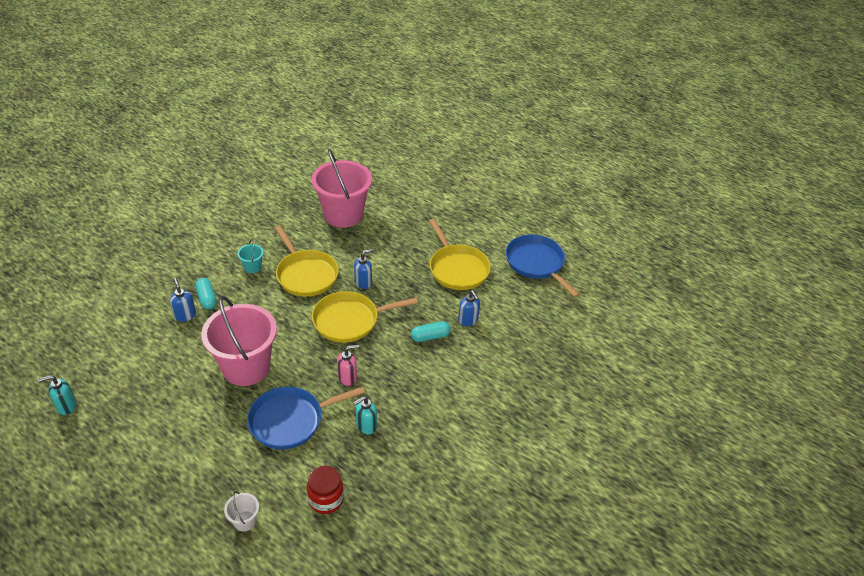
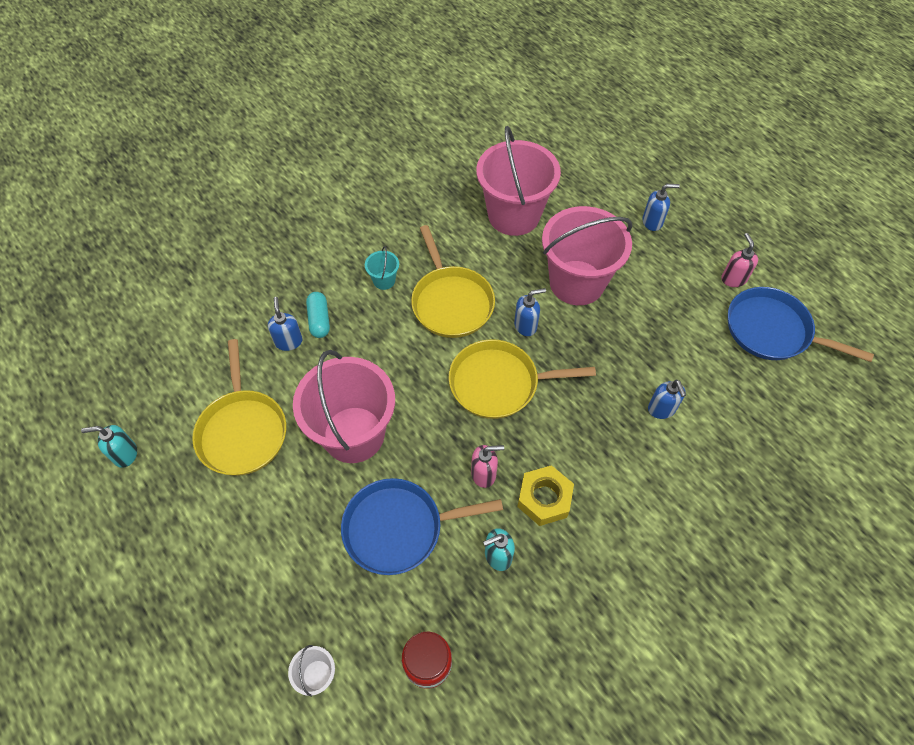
camera: 15 degrees right, 15 degrees up
(394, 386) = (544, 498): none -> yellow nut
(396, 251) = (576, 282): none -> pink bucket
(430, 336) = (605, 427): turquoise capsule -> none
(444, 208) = (652, 222): none -> blue soap dispenser
(457, 269) = (658, 323): yellow pan -> yellow pan (242, 431)
(505, 236) = (733, 279): none -> pink soap dispenser
(536, 263) = (772, 331): blue pan -> blue pan turned 45 degrees counterclockwise

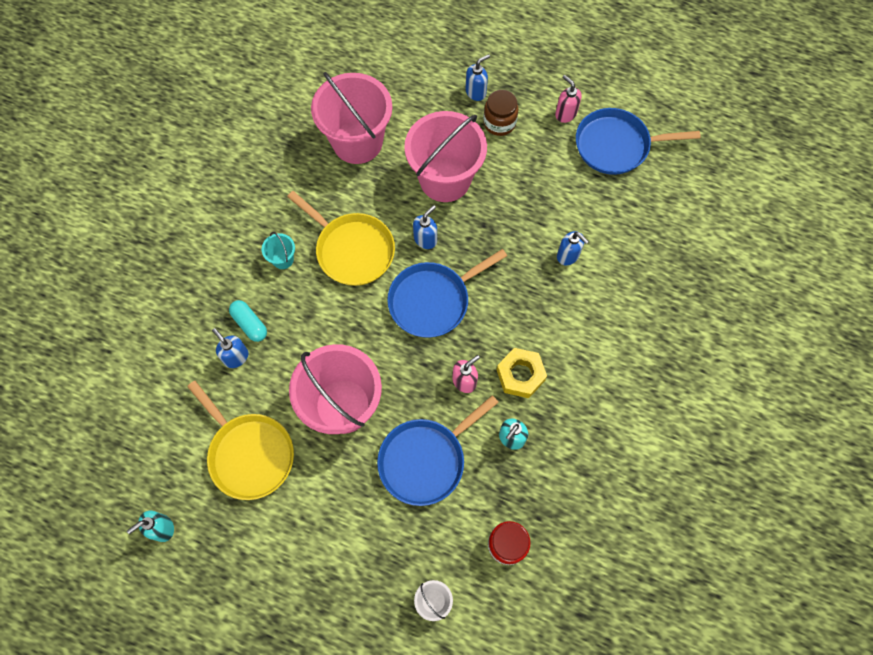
camera: 30 degrees left, 10 degrees up
(498, 383) = (432, 301): yellow pan -> blue pan
(660, 258) = (499, 123): none -> brown jar

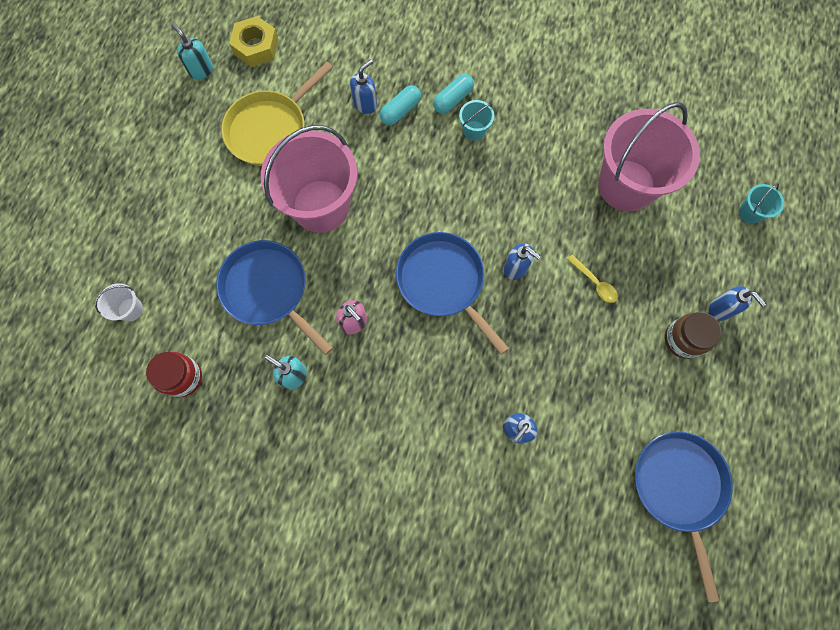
camera: 85 degrees right, 5 degrees up
(245, 275) = (453, 99): none -> turquoise capsule
(352, 250) = (493, 195): yellow pan -> none
(394, 56) = (750, 212): none -> turquoise bucket
(445, 179) = (594, 283): pink bucket -> yellow spoon
(520, 375) = (364, 381): yellow nut -> yellow nut (256, 47)
(565, 114) = (712, 420): pink soap dispenser -> none

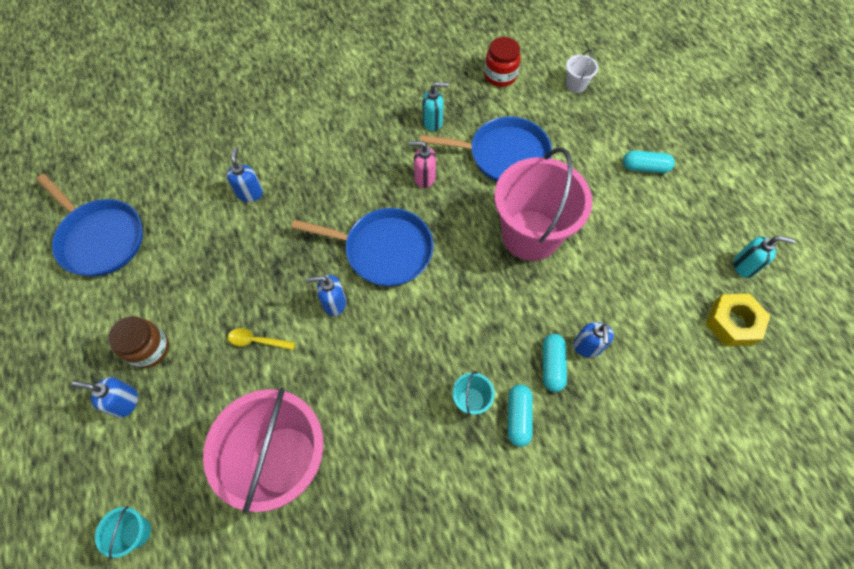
camera: 140 degrees right, 10 degrees down
(173, 188) = (645, 167): none -> turquoise capsule
(270, 130) = (634, 262): yellow pan -> none

